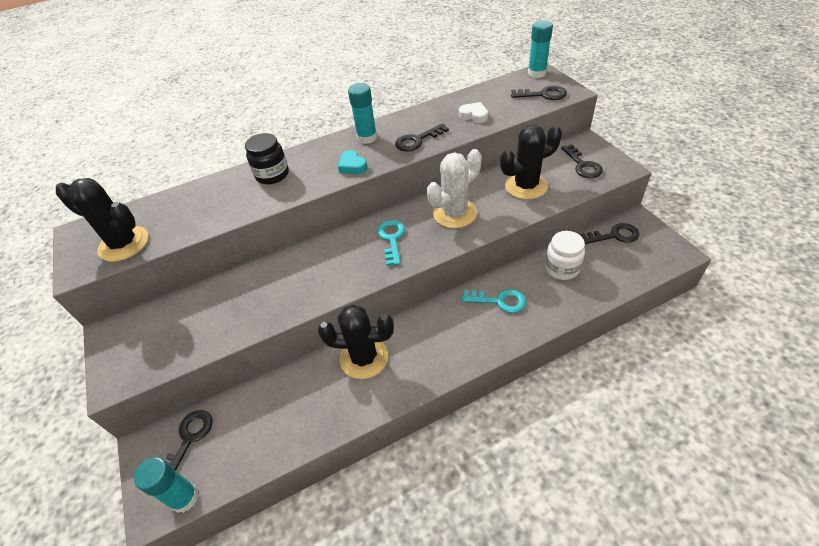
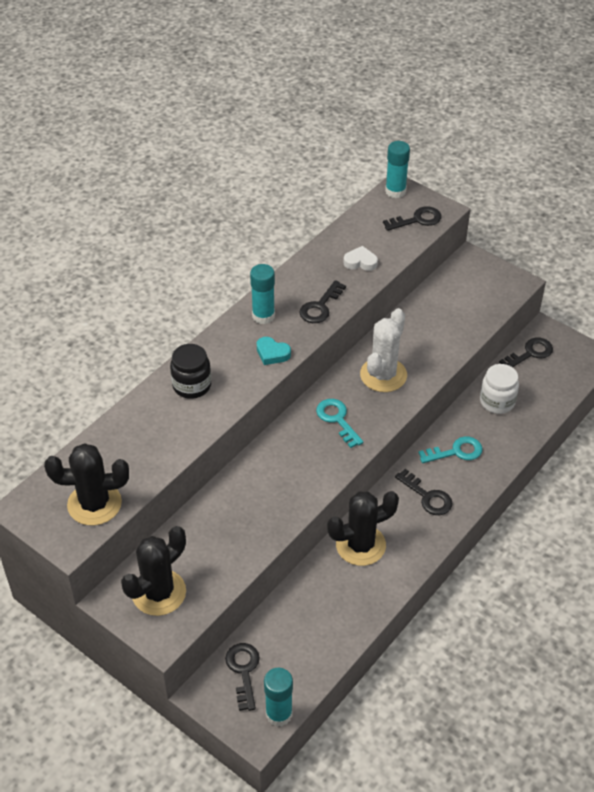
camera: 30 degrees left, 0 degrees up
(526, 186) = (436, 326): black cactus -> black cactus (159, 592)
(583, 165) = (479, 288): black key -> black key (427, 497)

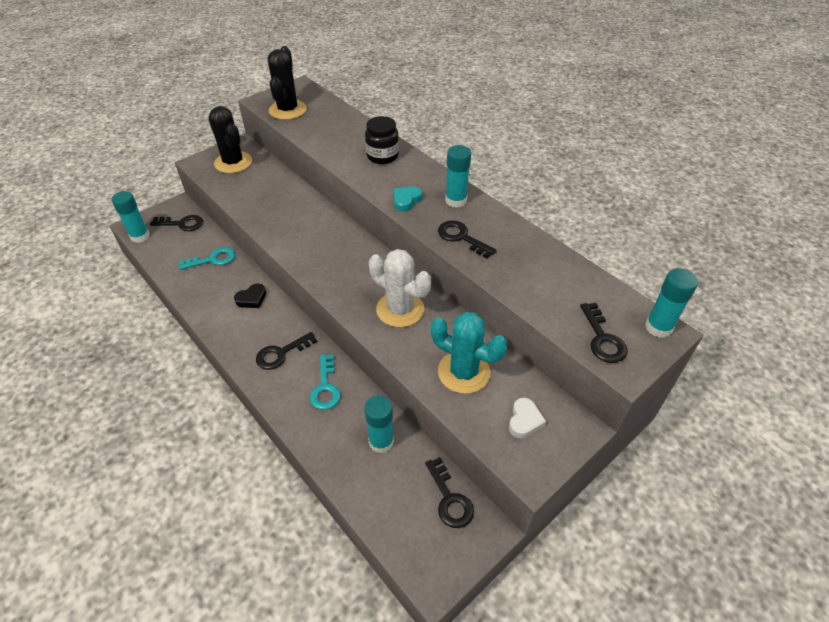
camera: 100 degrees right, 0 degrees up
(337, 419) = (354, 269): turquoise key -> turquoise key (213, 259)
(360, 262) = (526, 276): white heart -> white heart (524, 420)
(360, 545) = (252, 299): black cactus -> black heart
(441, 325) = (464, 372): none -> turquoise cactus
(497, 402) = (381, 442): white jar -> turquoise glue stick

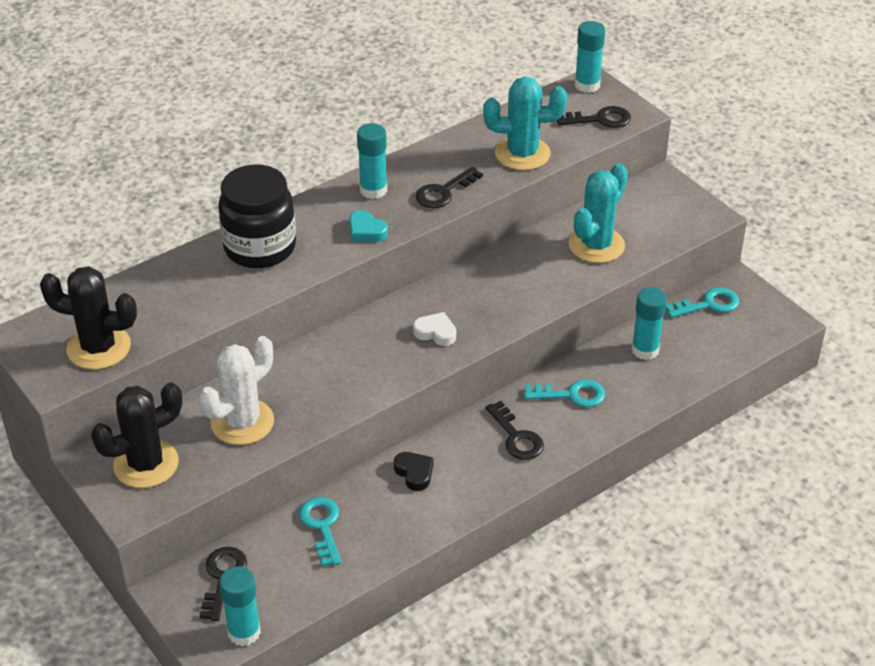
camera: 85 degrees left, 5 degrees down
(382, 156) = (260, 248): black jar -> black jar, size x1.56
(400, 309) = (503, 286): white cactus -> white cactus (242, 422)
(449, 499) = (708, 304): black key -> turquoise key
(524, 420) = (655, 212): white heart -> white heart (435, 332)
(527, 283) = (522, 154): none -> turquoise cactus

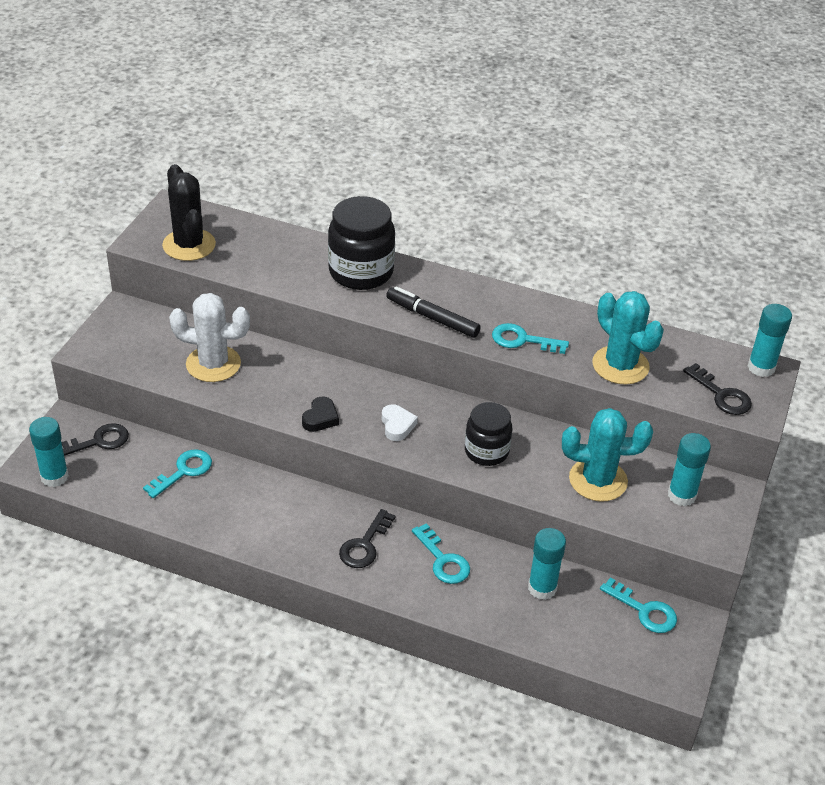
camera: 55 degrees right, 0 degrees up
(146, 464) = (136, 336): black cactus -> none
(366, 231) = (432, 318): turquoise heart -> black marker
(373, 190) = (485, 301): turquoise glue stick -> turquoise glue stick (681, 495)
(414, 473) = (276, 499): black heart -> black heart (320, 418)
(444, 192) = (522, 340): black key -> turquoise key
(513, 292) = (486, 451): none -> black jar

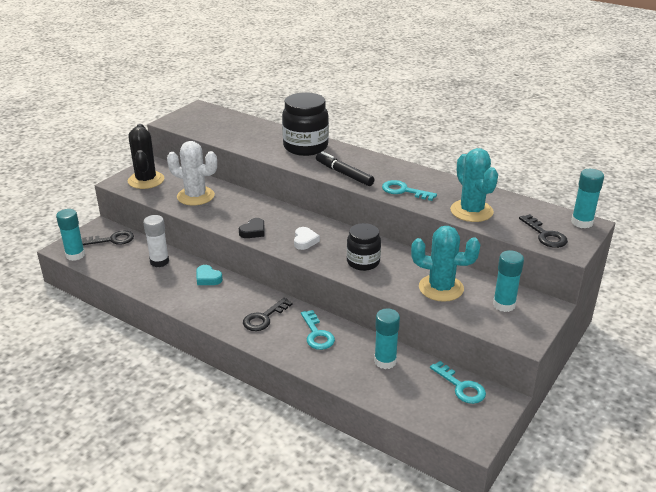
camera: 15 degrees right, 10 degrees down
(183, 471) = (159, 262): turquoise key -> white glue stick
(189, 245) = (199, 125): black cactus -> black cactus (146, 180)
(264, 490) = (208, 278): none -> turquoise heart

